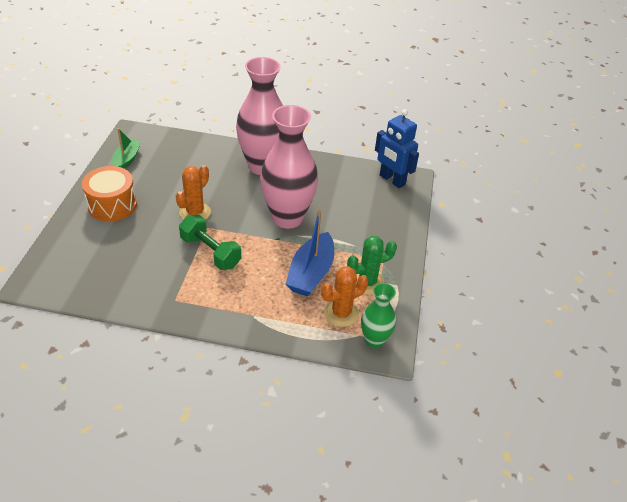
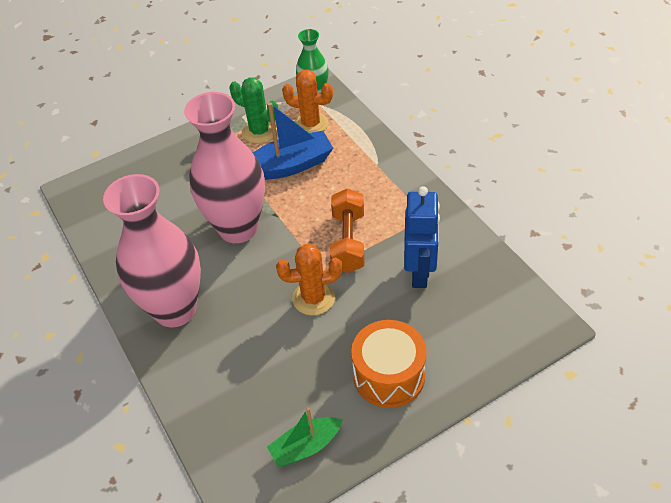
camera: 125 degrees left, 5 degrees up
(210, 252) = (348, 242): green dumbbell -> orange dumbbell
(392, 180) = (92, 200): blue robot -> blue robot (420, 272)

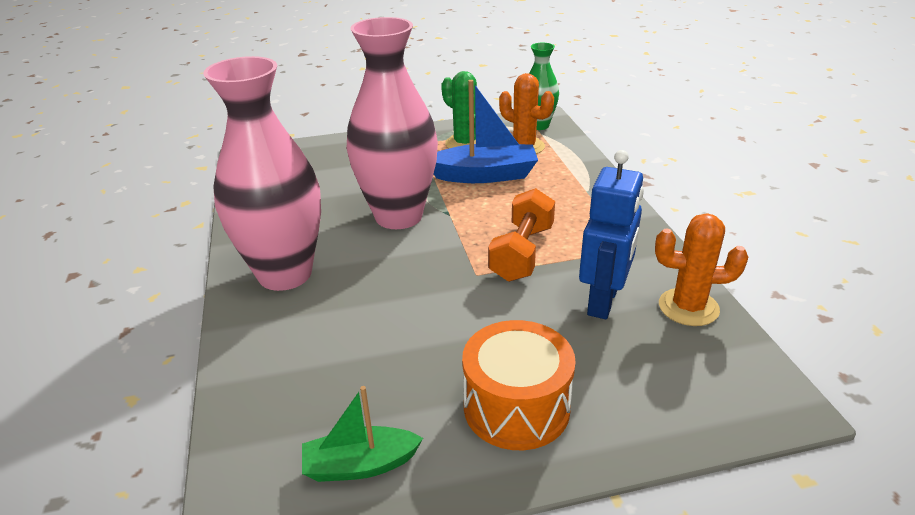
camera: 15 degrees right, 15 degrees down
(313, 298) = (453, 298): orange cactus -> orange cactus (688, 307)

